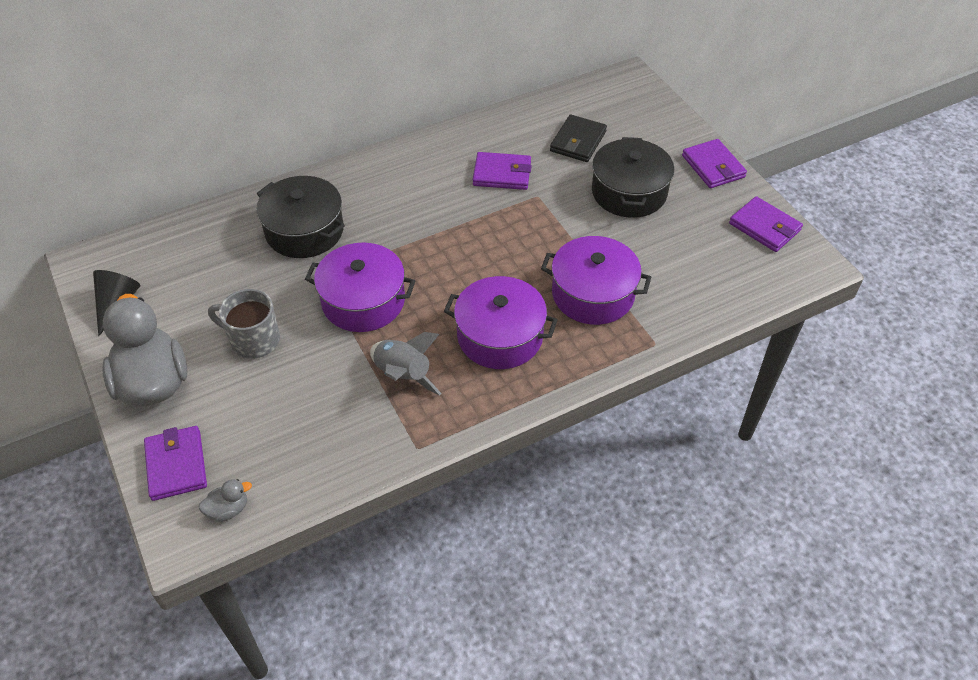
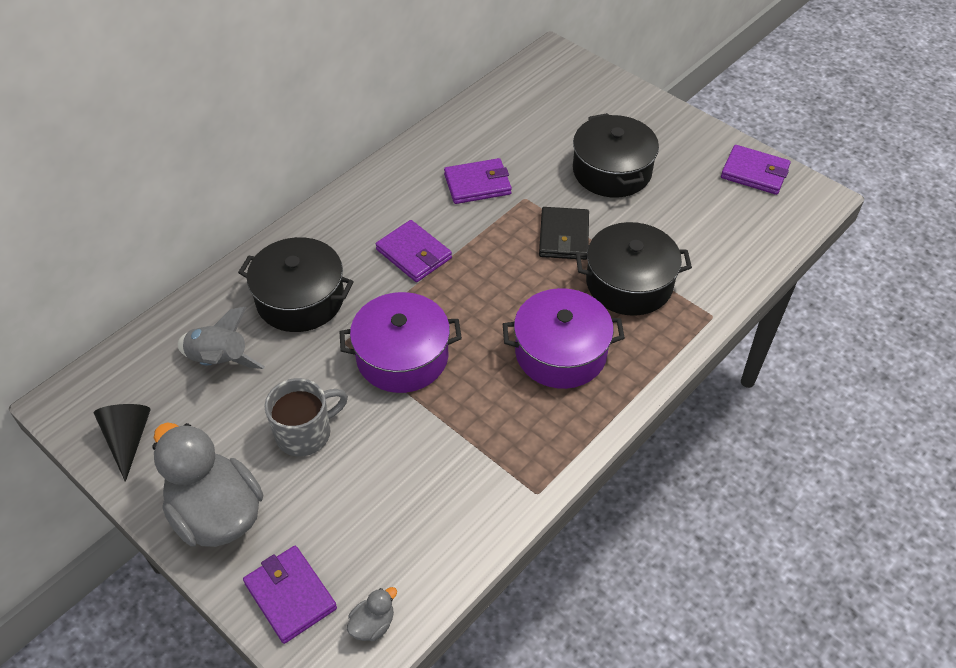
camera: 20 degrees left, 0 degrees up
(253, 340) = (305, 433): grey mug -> grey mug turned 150 degrees clockwise
(403, 375) = (484, 422): grey rocket -> grey rocket (219, 361)
(578, 141) = (536, 131): black wallet -> black wallet (564, 236)
(593, 294) = (629, 283): purple pot -> black pot
(713, 166) = (678, 125): purple wallet -> purple wallet (414, 254)

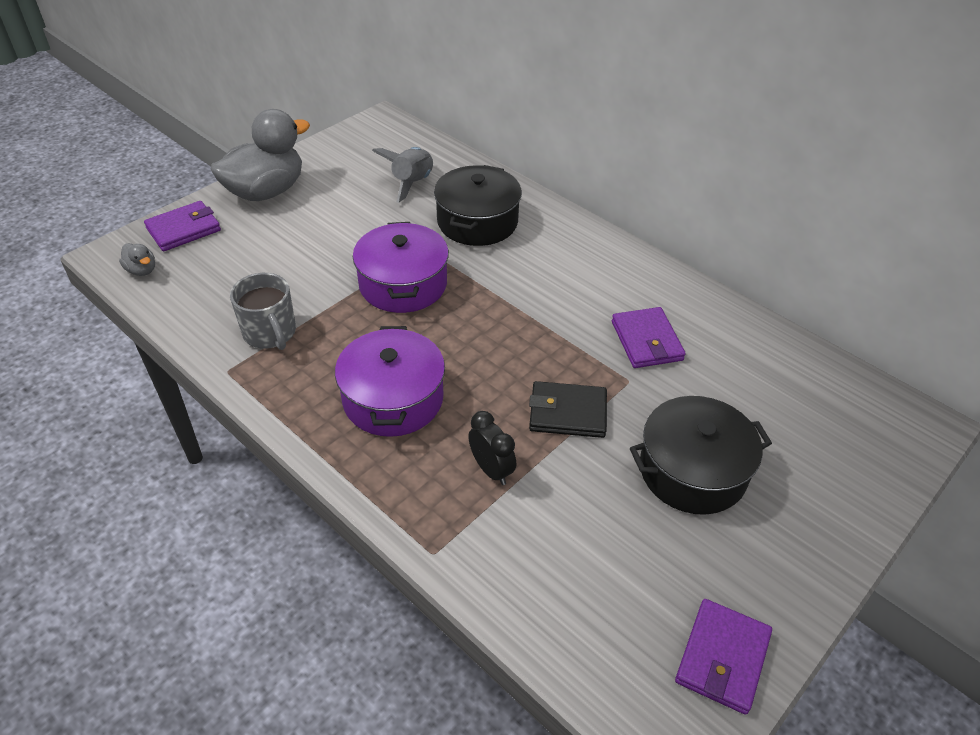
camera: 90 degrees right, 5 degrees down
(128, 439) = (343, 148): black cone -> none
(305, 433) = (329, 230): grey mug -> grey mug (270, 333)
(414, 254) = (535, 291): purple wallet -> none
(629, 283) = (491, 470): black pot -> black clock

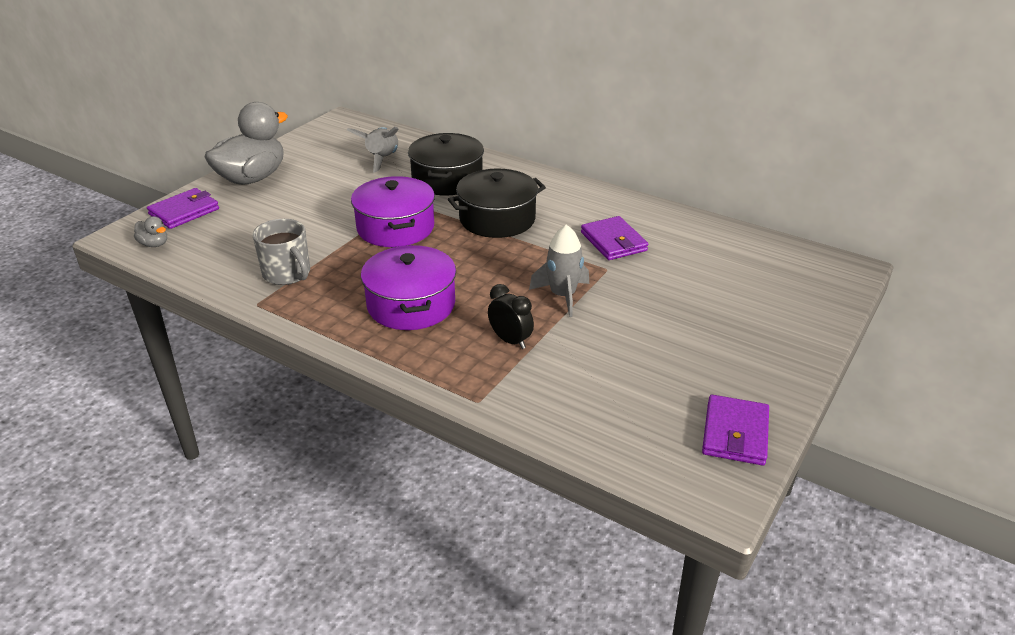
camera: 10 degrees left, 10 degrees down
(567, 413) = (563, 296): black wallet -> grey rocket
(692, 470) = (676, 320): black pot -> black pot (497, 219)

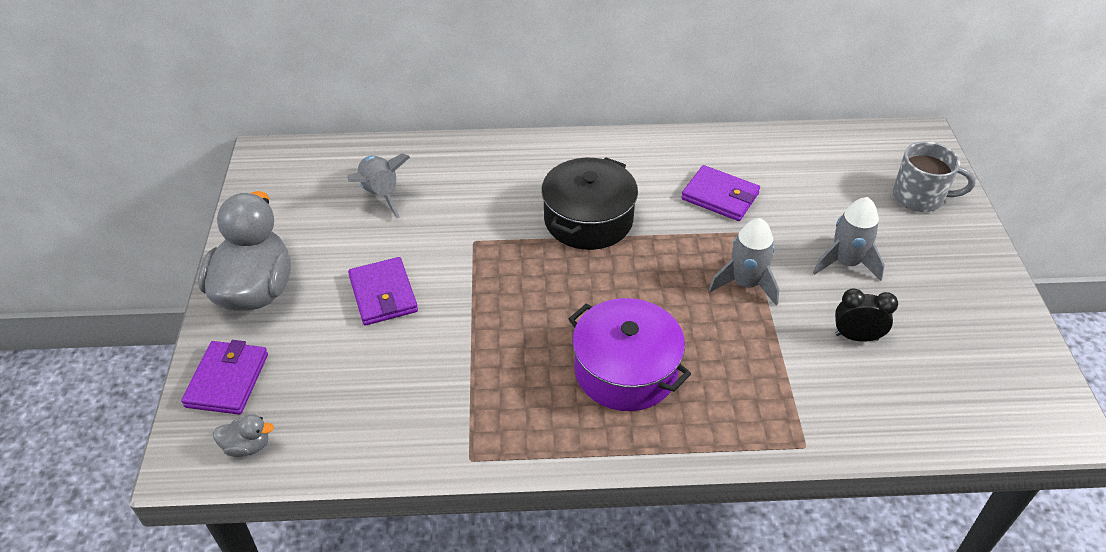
camera: 35 degrees left, 10 degrees up
(287, 274) = (456, 401): grey mug -> grey mug (919, 197)
(395, 228) = (500, 281): purple pot -> none
(447, 179) = (482, 190): black pot -> none
(510, 340) = (757, 361): black clock -> black clock (856, 337)
(662, 316) = (846, 263): none -> grey rocket
(735, 433) = (1016, 356): purple wallet -> purple wallet (383, 294)

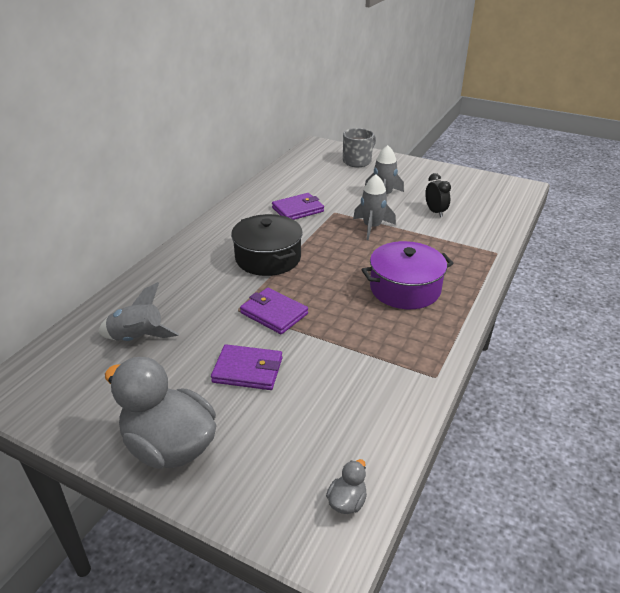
camera: 60 degrees left, 10 degrees down
(227, 380) = (262, 496): purple wallet -> purple wallet (274, 313)
(856, 337) = (435, 212): black clock -> black clock turned 120 degrees clockwise

